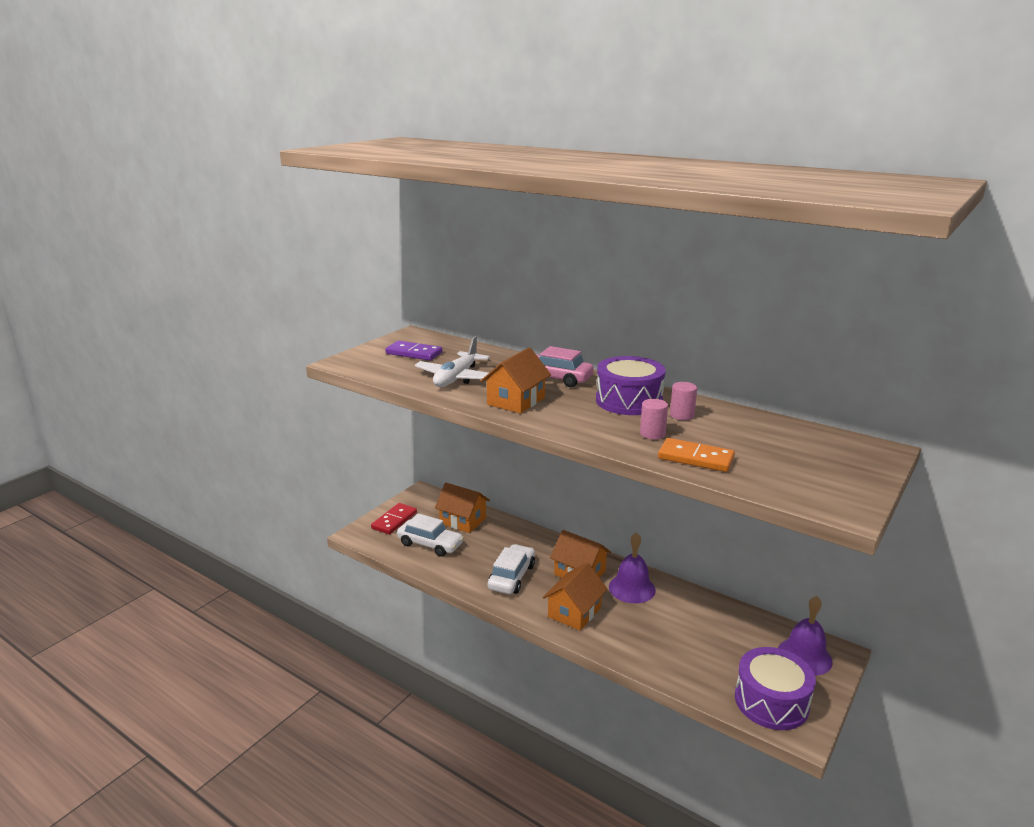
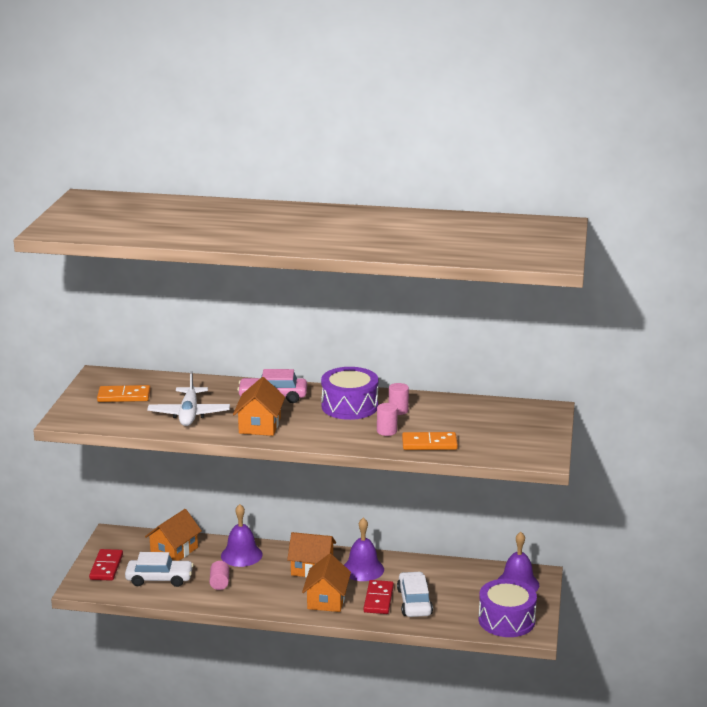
camera: 25 degrees left, 0 degrees up
(414, 353) = (124, 396): purple domino -> orange domino
(463, 521) = (174, 551): orange house -> orange house turned 60 degrees counterclockwise
(481, 563) = (219, 583): none -> pink cylinder
(512, 577) = (255, 586): white car -> white car (414, 602)
(520, 541) = (241, 555): none -> purple bell
(630, 628) = (378, 599): none -> red domino

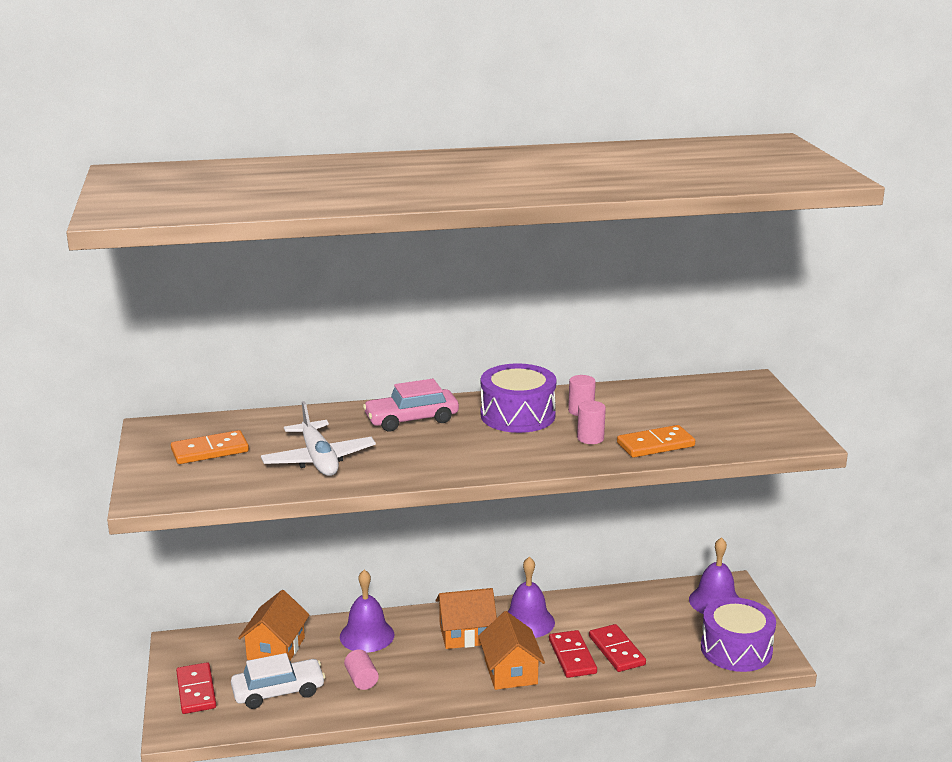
camera: 20 degrees left, 0 degrees up
(259, 425) = (424, 458): orange house -> none
(414, 602) = (616, 651): white car -> red domino

